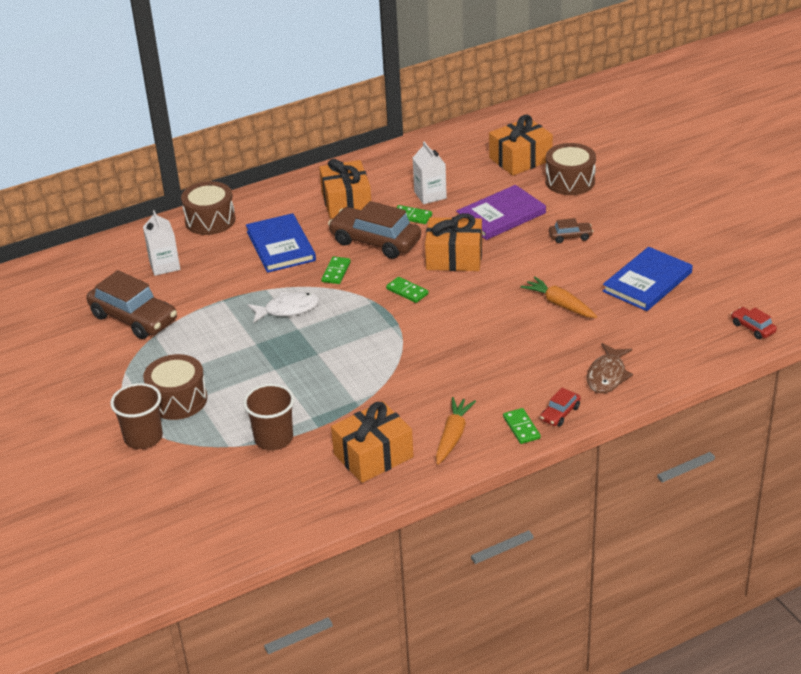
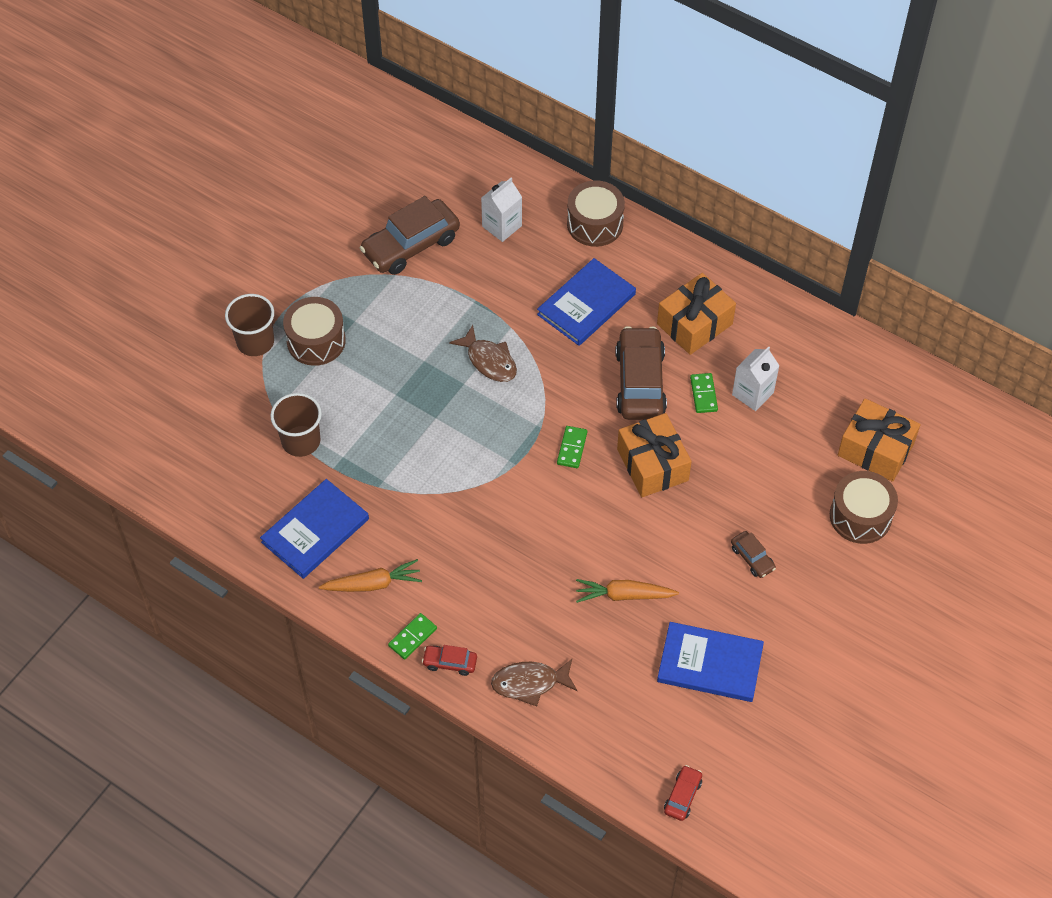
camera: 60 degrees right, 20 degrees up
(134, 318) = (411, 245): brown car -> brown car turned 45 degrees clockwise
(288, 309) = (489, 361): white fish -> brown fish
(336, 272) = (570, 372): green domino -> none
(373, 456) = (315, 531): orange gift -> blue book
(501, 215) = (753, 476): purple book -> none
(560, 304) = (624, 595): orange carrot -> orange carrot turned 105 degrees counterclockwise

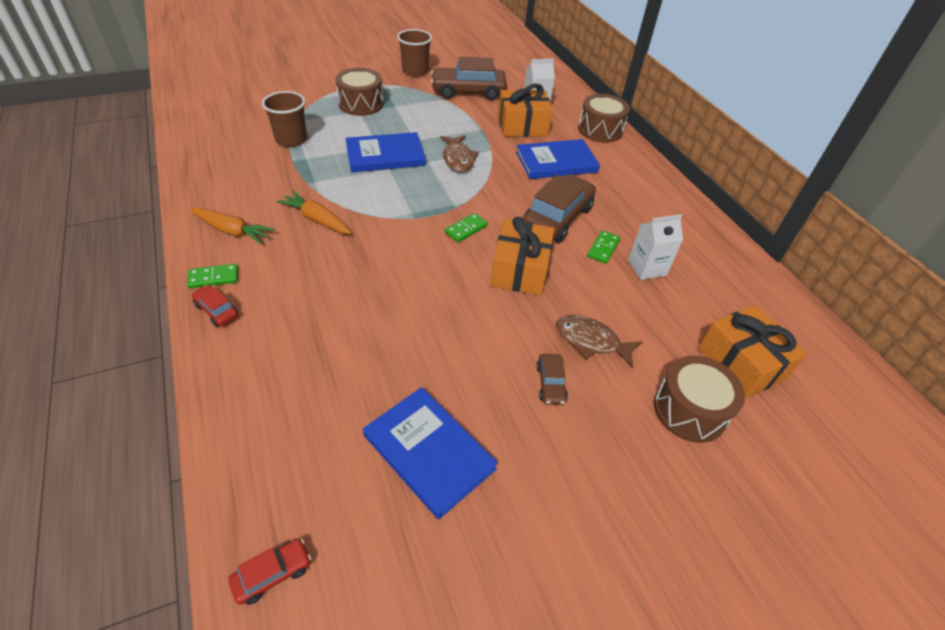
camera: 30 degrees right, 10 degrees down
(255, 342) = (326, 90): brown cup -> brown cup (415, 71)
(315, 531) = (237, 184): blue book -> blue book (385, 155)
(530, 683) = (256, 364): brown fish -> brown fish (591, 341)
(624, 595) = (407, 346): orange carrot -> orange carrot (317, 219)
(694, 324) = (631, 206): orange gift -> orange gift (522, 126)

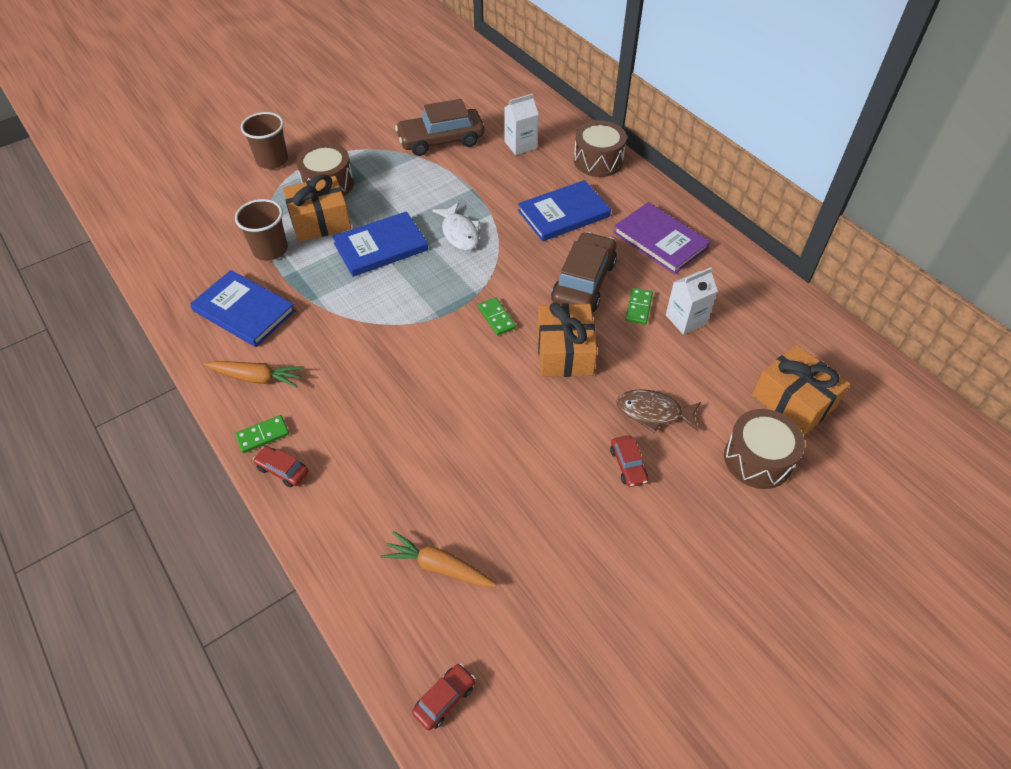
camera: 10 degrees left, 5 degrees up
(317, 219) = (340, 343): orange carrot -> orange carrot (439, 567)
(415, 71) = (372, 124): brown cup -> brown cup (272, 160)
(429, 452) = (539, 558): blue book -> blue book (244, 311)
(458, 158) = (459, 233): brown fish -> white fish
(466, 229) = (496, 318): green domino -> green domino turned 60 degrees counterclockwise
(522, 126) = (514, 174): orange gift -> orange gift (320, 221)
(550, 384) = (628, 465): brown car -> red car
(639, 199) = (660, 240): none -> purple book

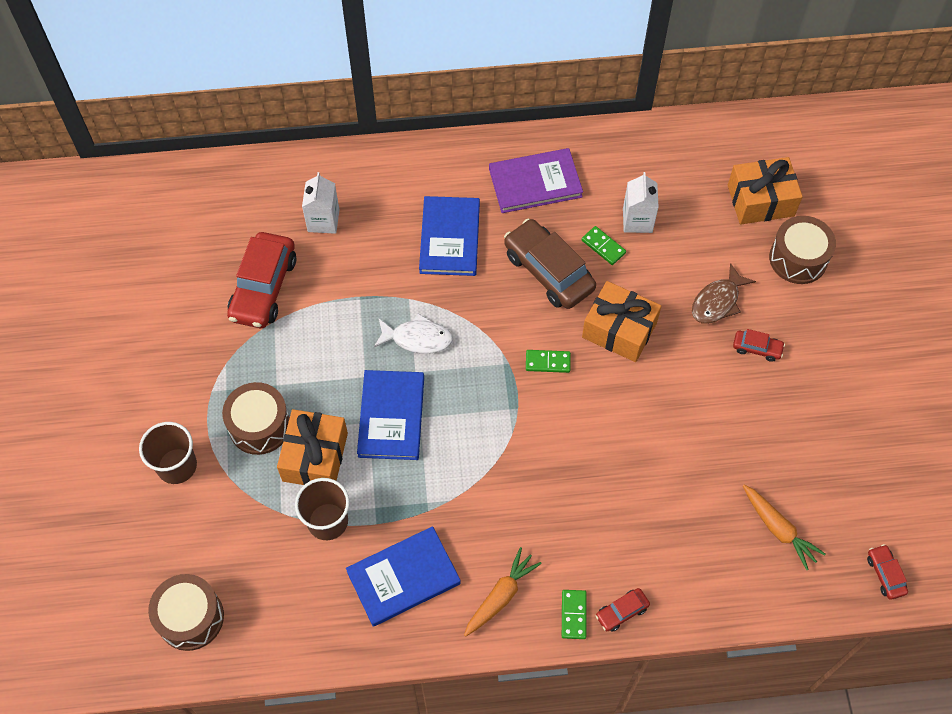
camera: 60 degrees left, 10 degrees up
(439, 567) = (778, 529): orange carrot -> orange carrot turned 90 degrees counterclockwise
(441, 141) = (263, 288): brown car -> red car
(598, 161) = (395, 168): brown drum -> brown drum (190, 617)

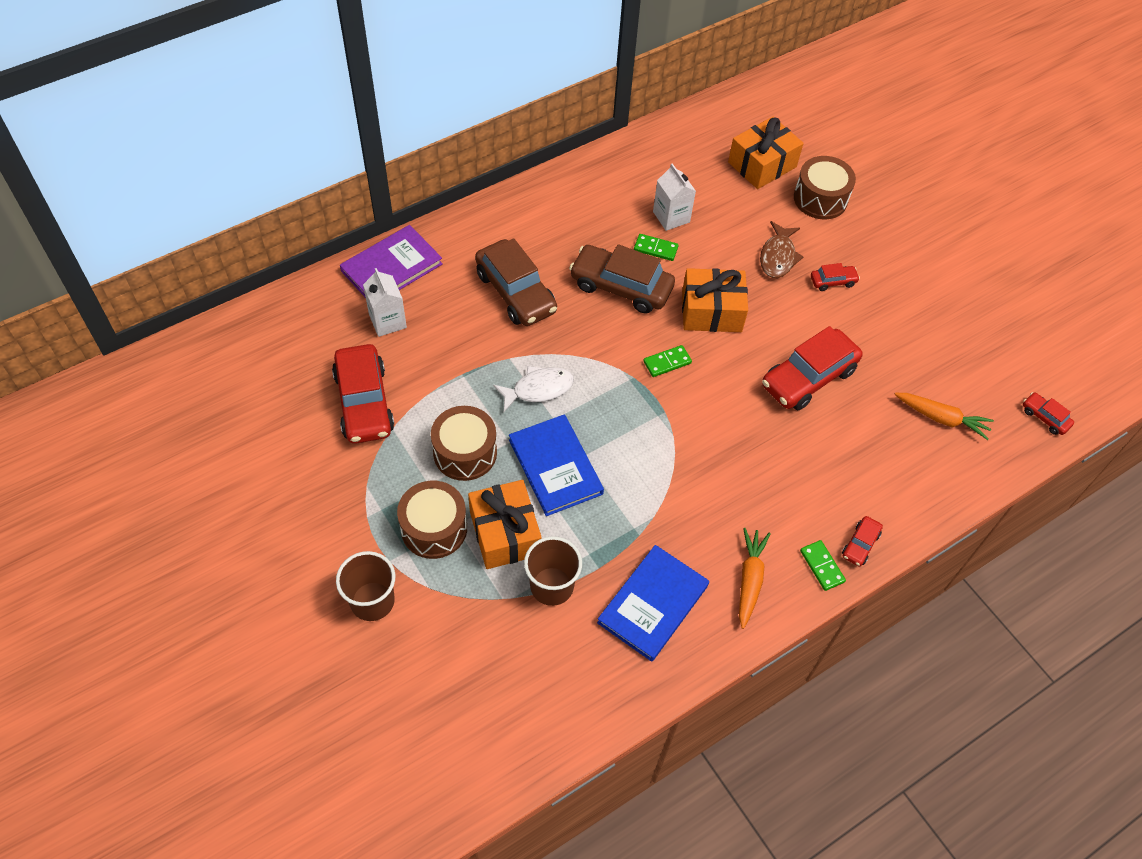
camera: 30 degrees left, 5 degrees down
(190, 617) = (470, 738): brown drum -> brown drum (465, 452)
(449, 238) = (516, 292): blue book -> brown car
(535, 183) = (564, 218): purple book -> purple book (391, 267)
(672, 433) = (808, 378): none -> red car

